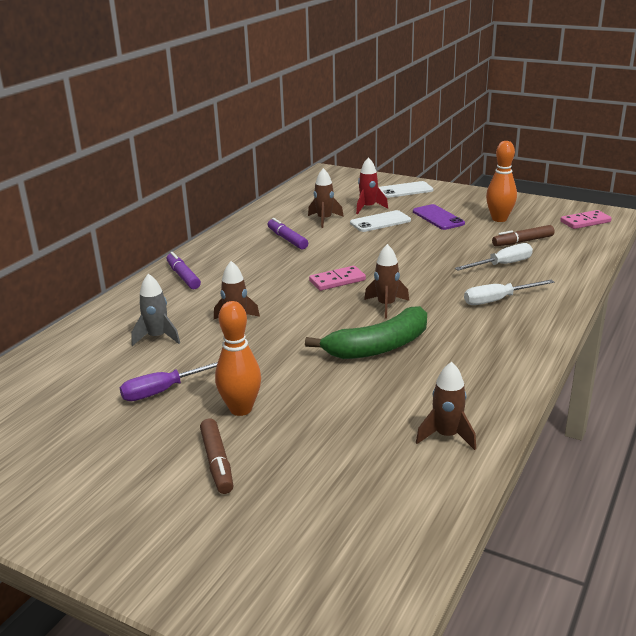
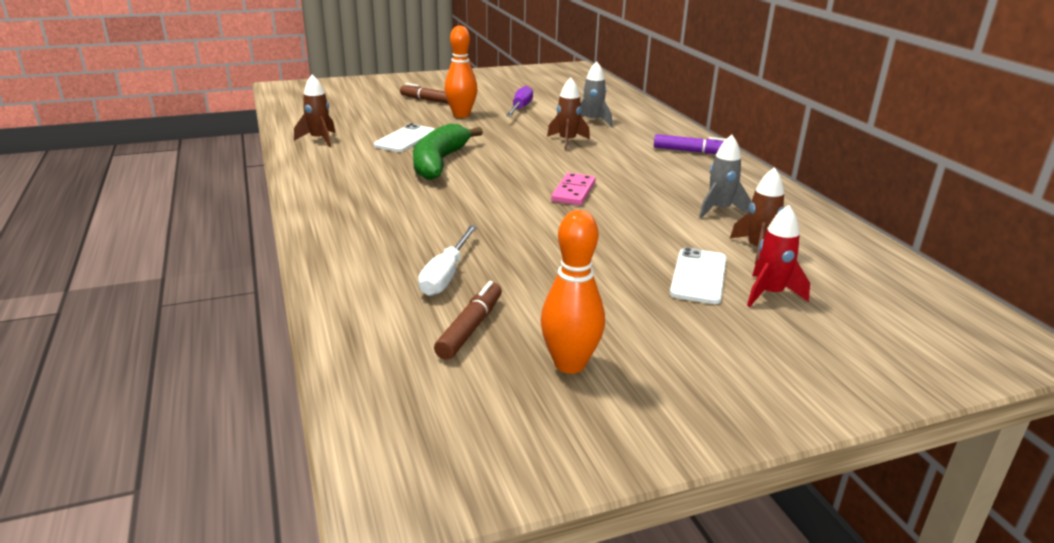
camera: 130 degrees right, 0 degrees up
(287, 239) = (719, 210): purple marker -> grey rocket
(386, 305) = (489, 189): brown rocket -> none
(405, 190) = (823, 363): white phone -> white phone (405, 139)
(438, 217) = (653, 321): purple phone -> none
(498, 300) = (394, 230): white screwdriver -> none
(585, 222) = (422, 437): pink domino -> none

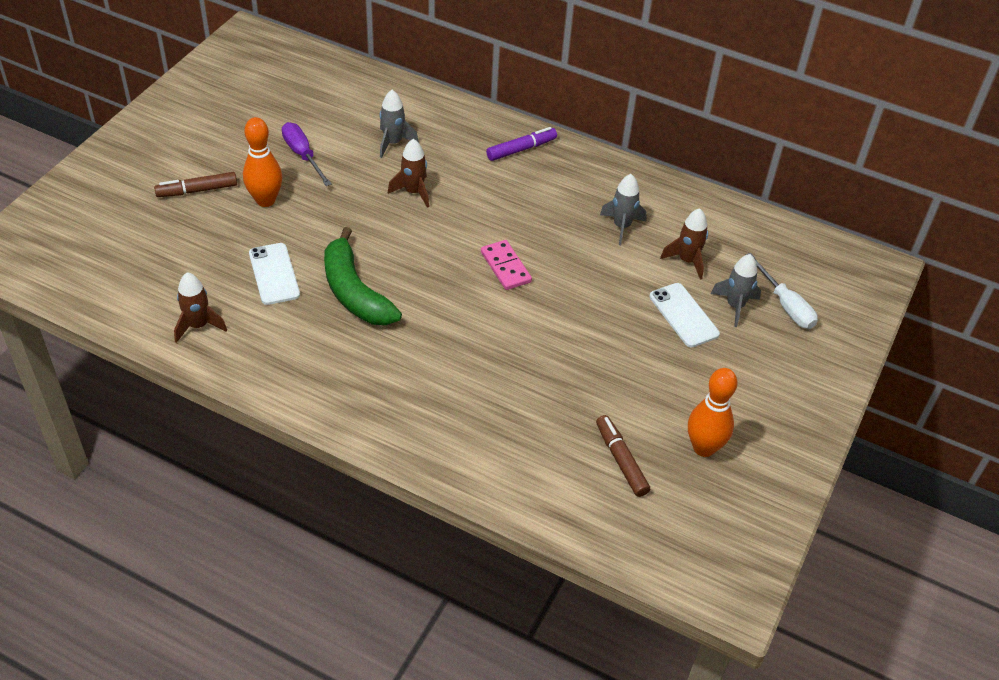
camera: 45 degrees left, 20 degrees up
(446, 275) = (545, 424): white screwdriver -> white screwdriver (785, 305)
(770, 294) = (735, 306): red rocket -> grey rocket

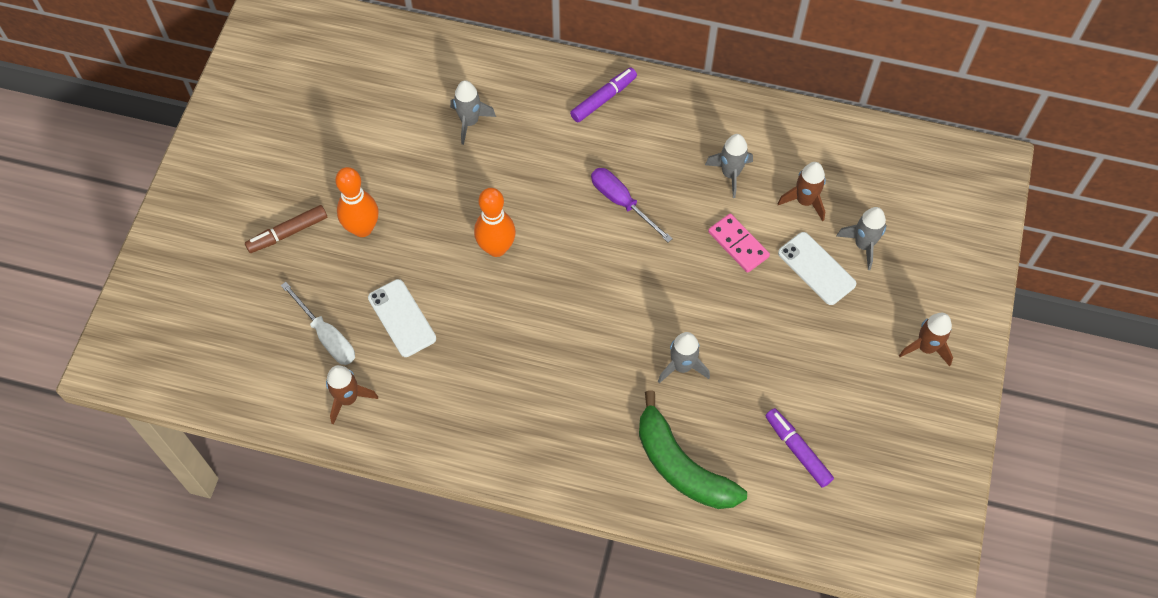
camera: 10 degrees left, 15 degrees up
(303, 155) = (381, 161): purple screwdriver -> purple screwdriver (622, 202)
(354, 292) = (489, 320): green banana -> green banana (681, 466)
(413, 192) = (510, 181): brown rocket -> brown rocket (926, 347)
(506, 267) = (629, 253): pink domino -> pink domino (738, 244)
(527, 366) = (682, 366): none -> grey rocket
(621, 460) = (797, 450): brown marker -> purple marker
(704, 448) = (870, 417): orange bowling pin -> orange bowling pin (496, 248)
(785, 305) = (911, 232): white screwdriver -> white screwdriver (326, 336)

